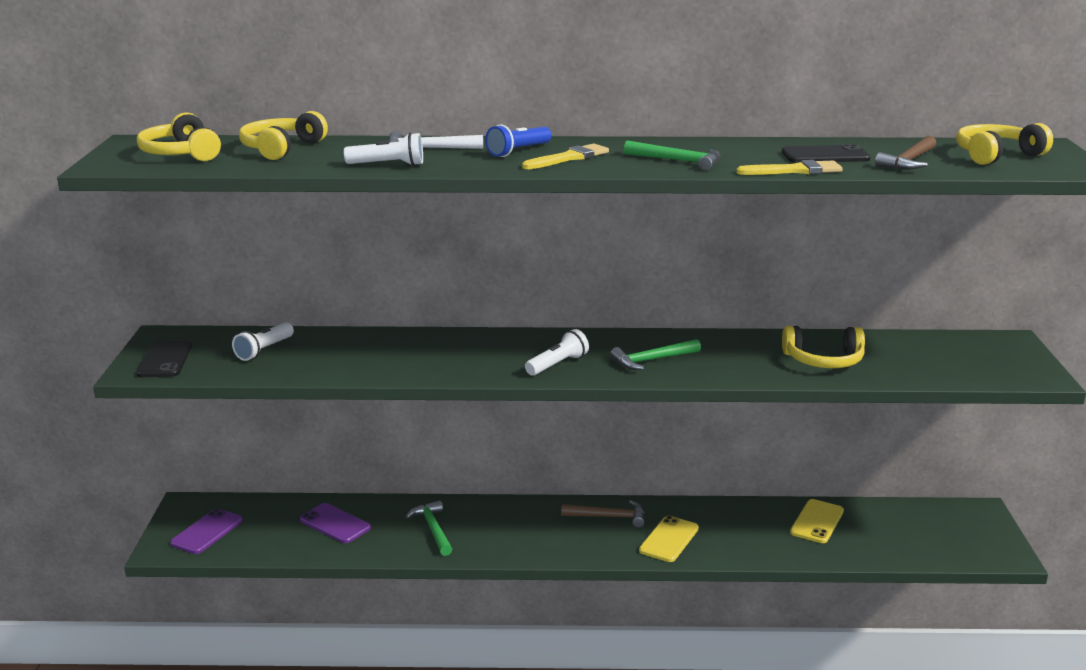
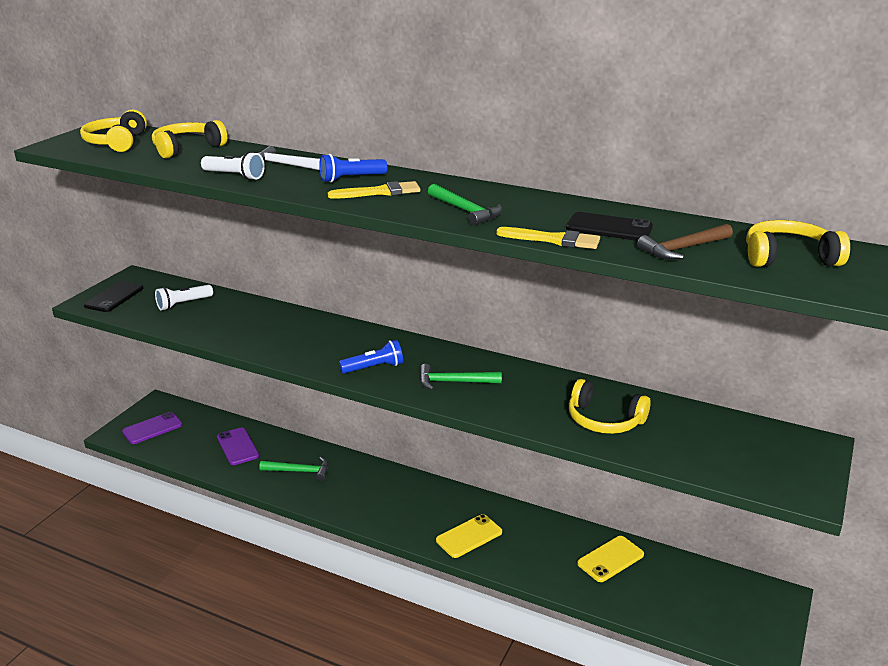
camera: 25 degrees right, 5 degrees up
(433, 529) = (300, 471): green hammer -> green hammer turned 90 degrees clockwise
(557, 364) = (374, 367): white flashlight -> blue flashlight
(609, 517) = (438, 501): brown hammer -> none

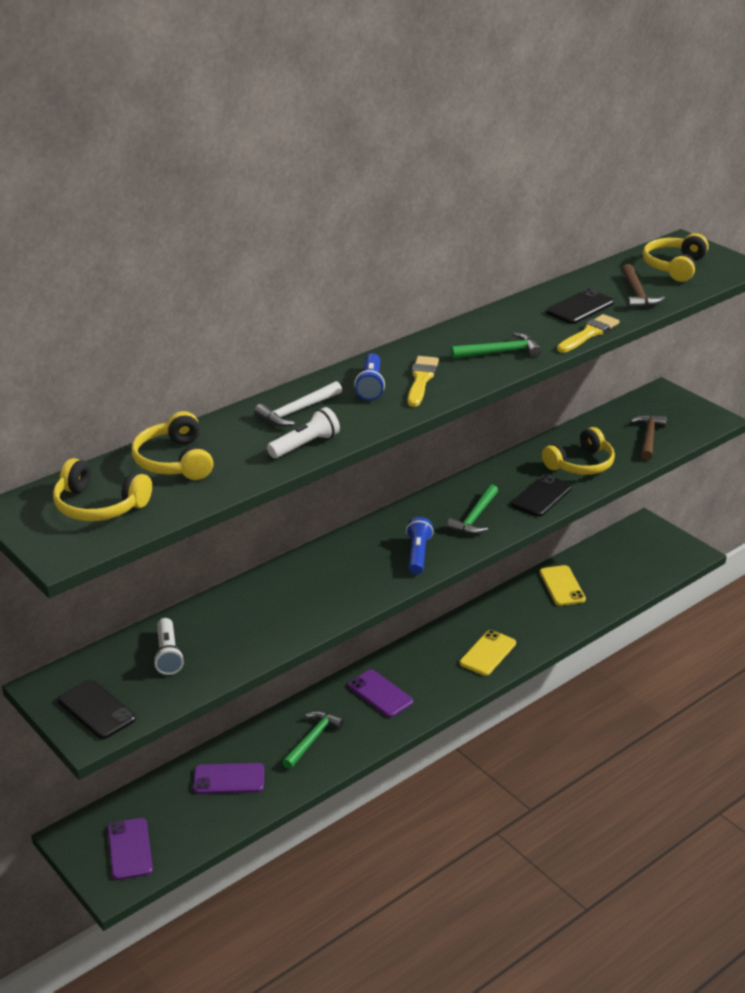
camera: 65 degrees left, 5 degrees up
(373, 489) = (380, 694): none -> purple phone
(469, 536) = (487, 653): yellow phone -> yellow phone turned 45 degrees clockwise
(522, 409) = (541, 496): none -> black phone
(708, 453) = (649, 437): none -> brown hammer

